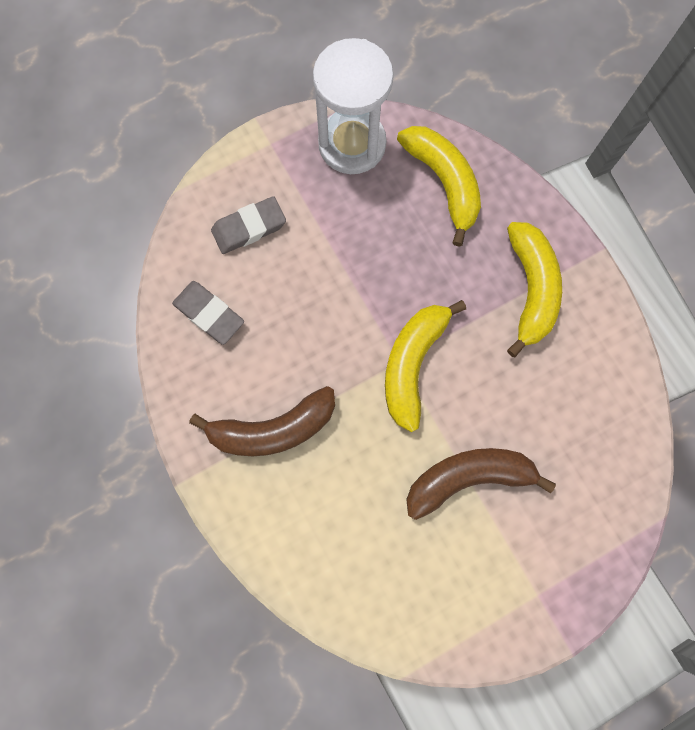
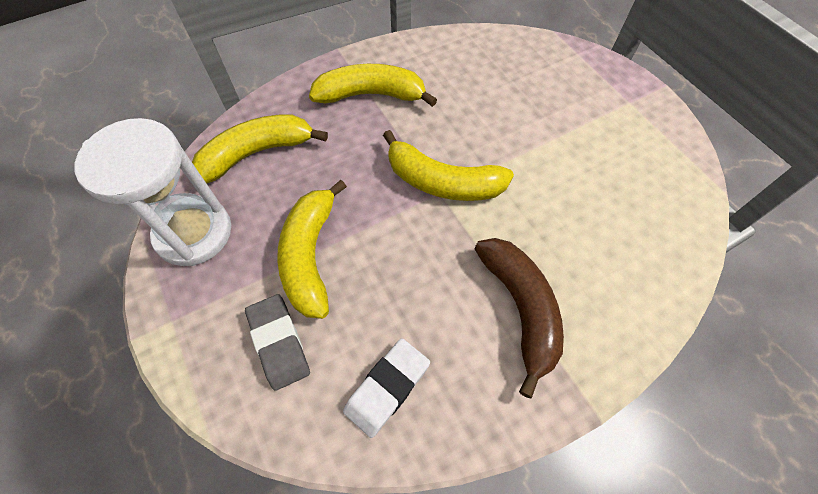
camera: 90 degrees left, 15 degrees down
(209, 314) = (387, 388): grey eraser -> white eraser
(328, 244) = (310, 255): none -> yellow banana
(468, 478) = (544, 143): brown banana -> none

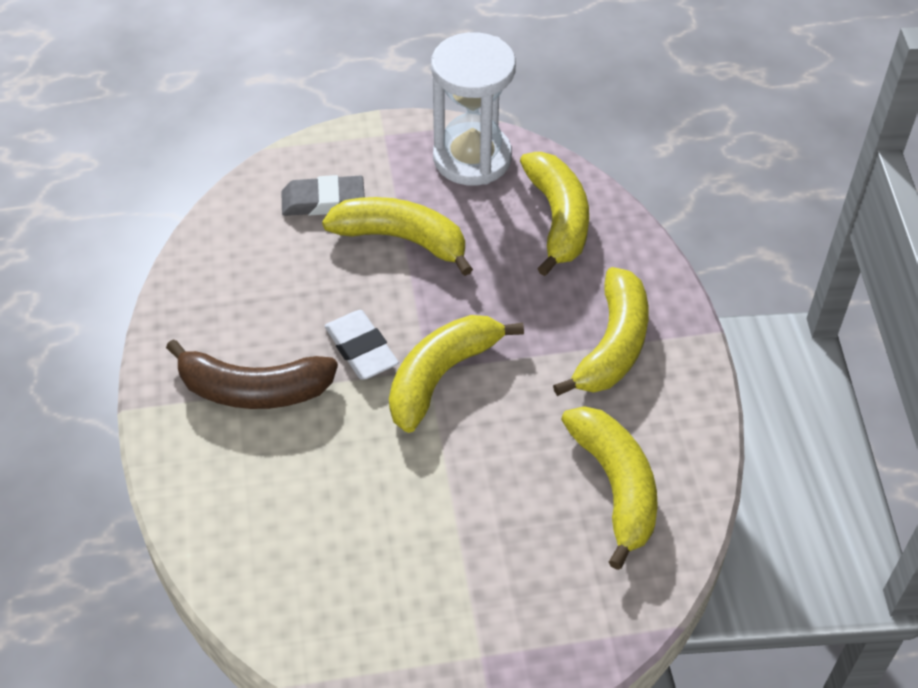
camera: 110 degrees right, 10 degrees down
(387, 388) = (240, 264): white eraser -> white eraser (361, 349)
(481, 70) = (615, 486): none -> yellow banana

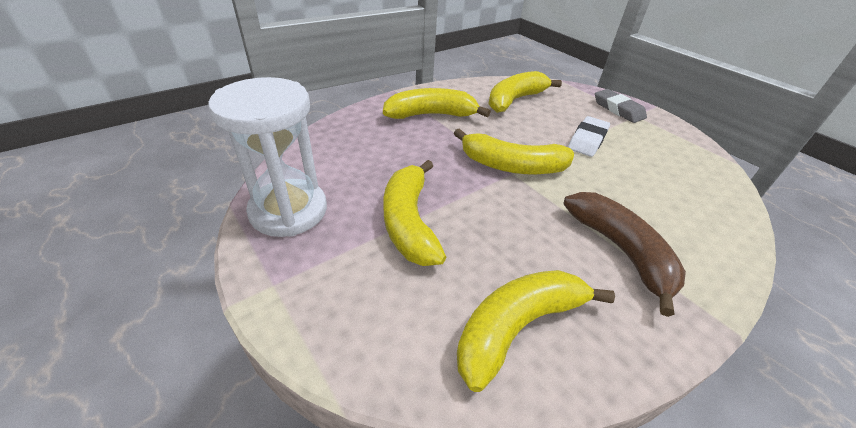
camera: 120 degrees left, 10 degrees down
(323, 201) = (395, 295): grey eraser -> grey eraser (618, 109)
(361, 349) = (528, 207): white eraser -> white eraser (587, 140)
(558, 219) = (340, 153): yellow banana -> yellow banana (517, 327)

